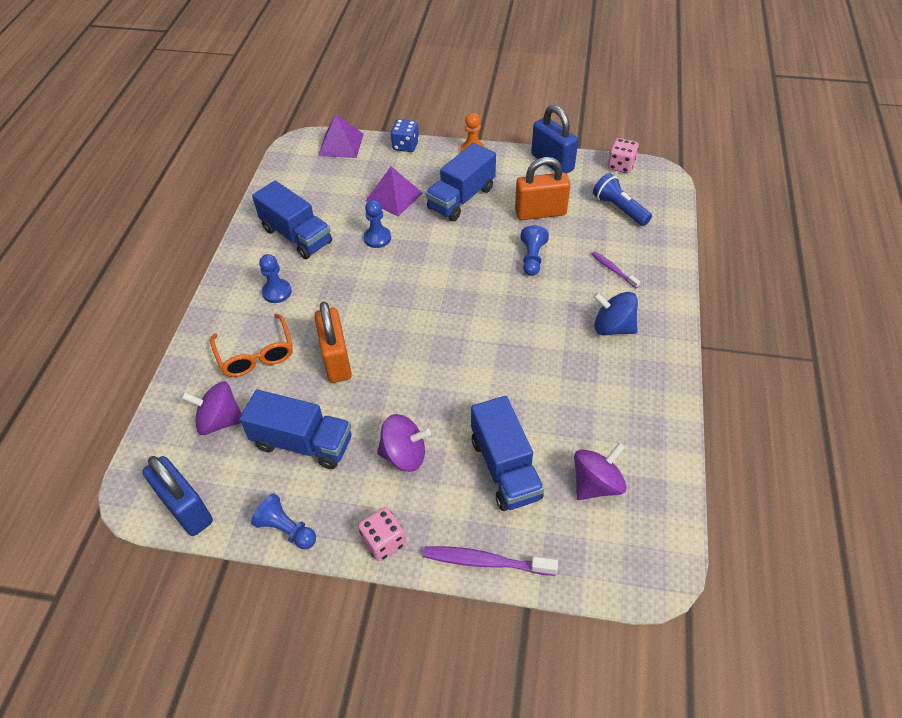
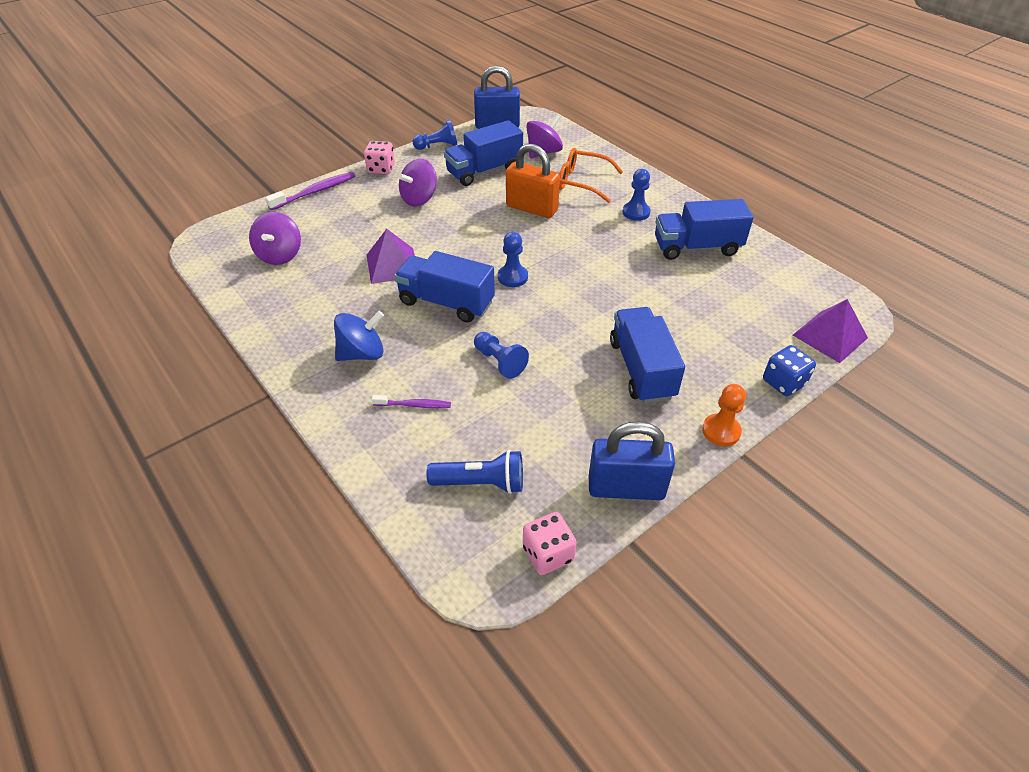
camera: 130 degrees right, 5 degrees down
(377, 238) = (642, 286): blue pawn -> blue pawn (512, 277)
(394, 197) = (694, 326): purple pyramid -> purple pyramid (392, 265)
(505, 468) = (349, 228): blue truck -> blue truck (446, 302)
(540, 212) = (552, 412): orange padlock -> none

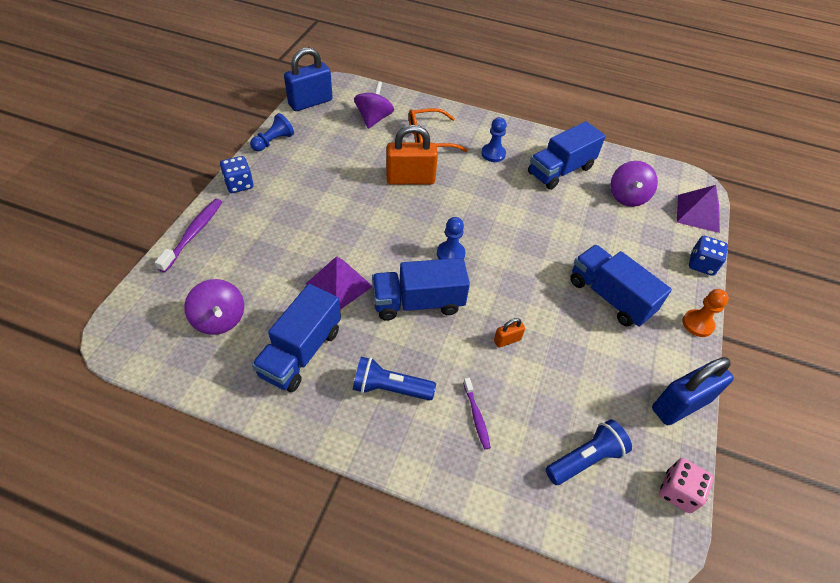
camera: 35 degrees left, 5 degrees up
(362, 353) = (390, 388): blue spinning top -> blue flashlight
(381, 169) = (239, 184): pink dice -> blue dice
(414, 405) = (476, 416): purple toothbrush -> purple toothbrush turned 105 degrees clockwise
(419, 199) = (304, 205): purple spinning top -> purple spinning top (627, 197)
(484, 171) = (338, 155): blue truck -> blue truck (301, 352)
(499, 362) = (507, 340): blue pawn -> orange padlock

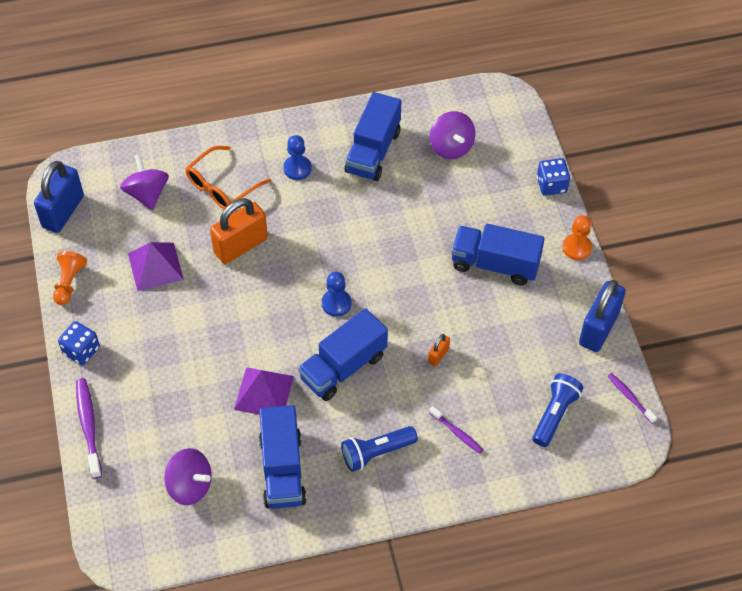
camera: 30 degrees left, 5 degrees up
(273, 141) = (69, 282): blue pawn -> orange pawn
(678, 491) = (630, 397): pink dice -> purple toothbrush
(698, 213) = (521, 129): purple pyramid -> purple pyramid (155, 266)

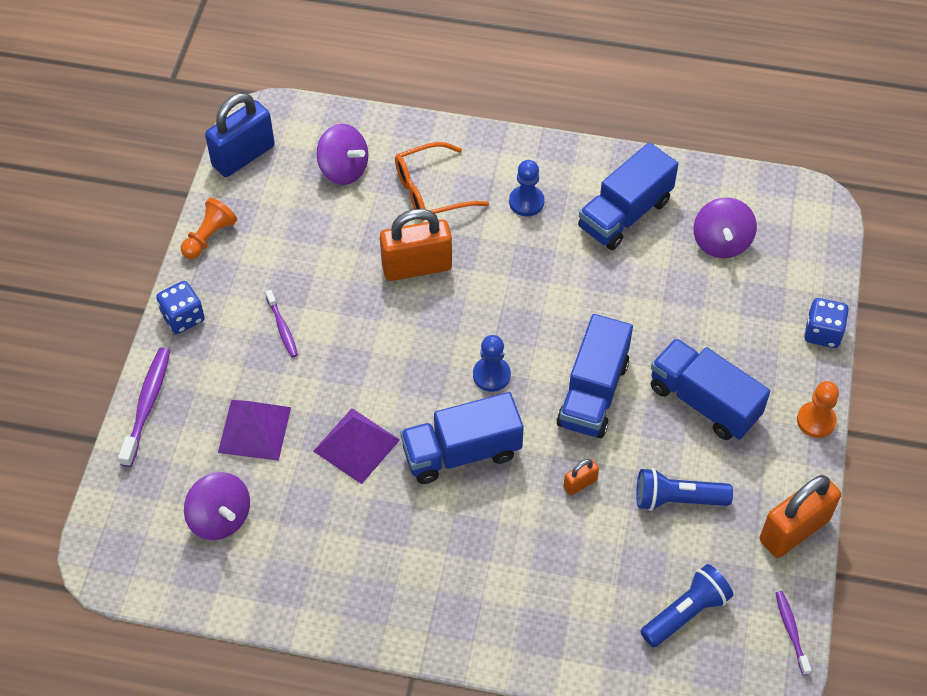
camera: 25 degrees right, 0 degrees up
(147, 194) = (343, 169): purple spinning top -> purple spinning top turned 120 degrees clockwise
(155, 266) = (311, 254): purple pyramid -> purple pyramid (254, 429)
(282, 469) = (332, 543): blue truck -> blue truck (593, 393)
(376, 453) = (449, 569): blue flashlight -> blue flashlight (677, 499)
(457, 433) = (555, 585): purple toothbrush -> purple toothbrush (282, 328)
(598, 328) = (794, 530): blue padlock -> orange padlock

